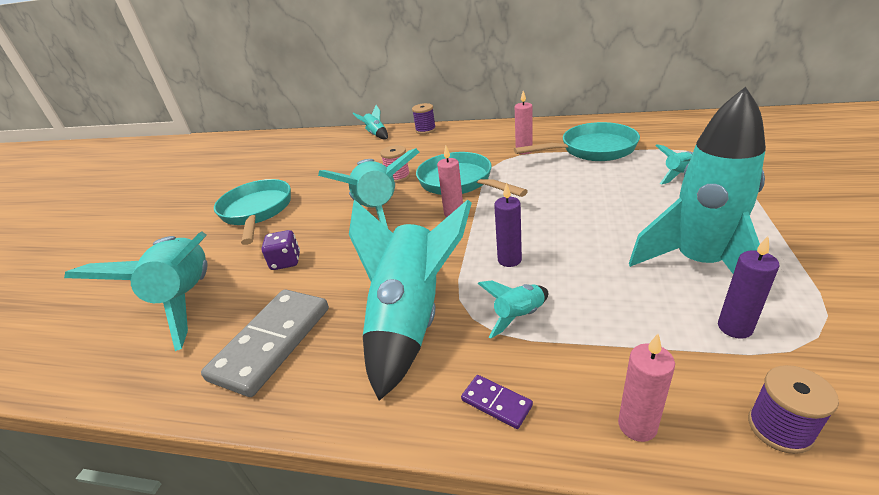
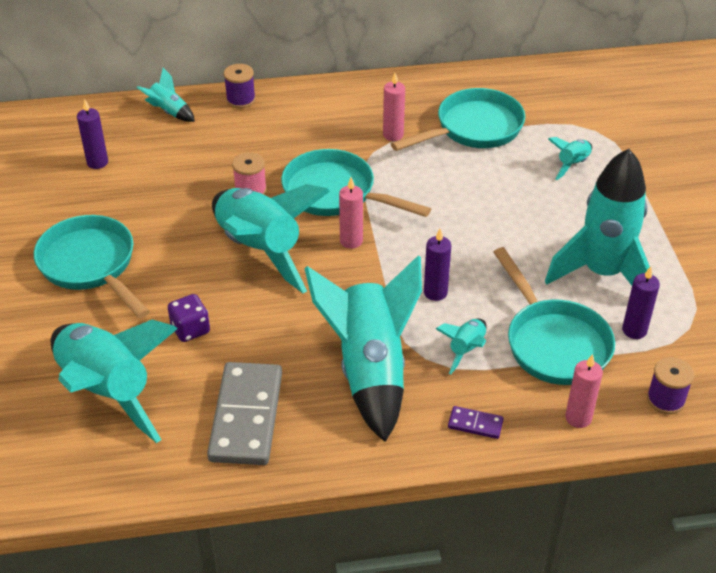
camera: 25 degrees left, 10 degrees up
(312, 157) = (97, 162): none -> purple candle
(624, 325) = (553, 343): none -> turquoise pan

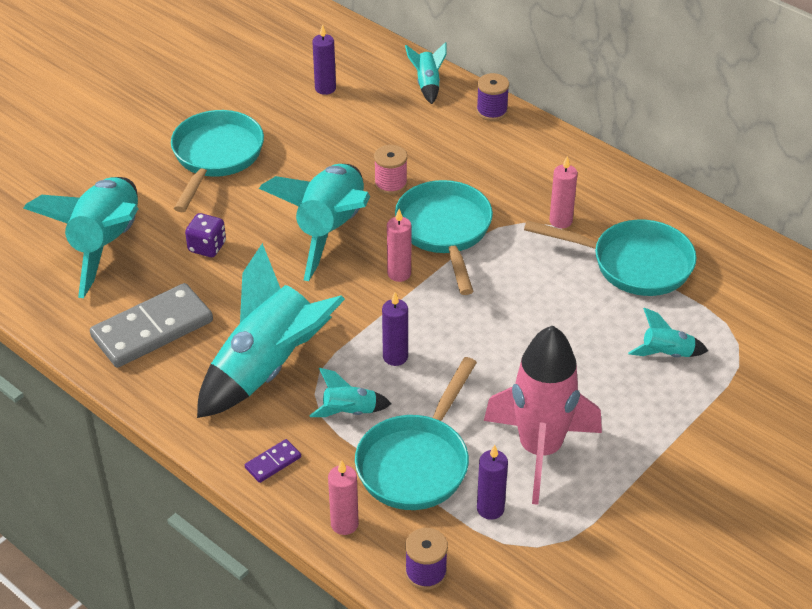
camera: 50 degrees right, 0 degrees up
(475, 424) = (273, 462): purple domino -> purple domino turned 75 degrees clockwise
(602, 273) = (540, 450): turquoise rocket -> pink rocket

